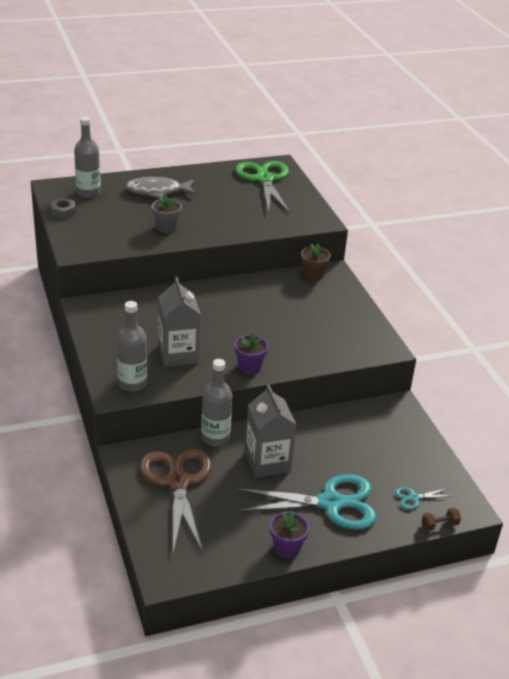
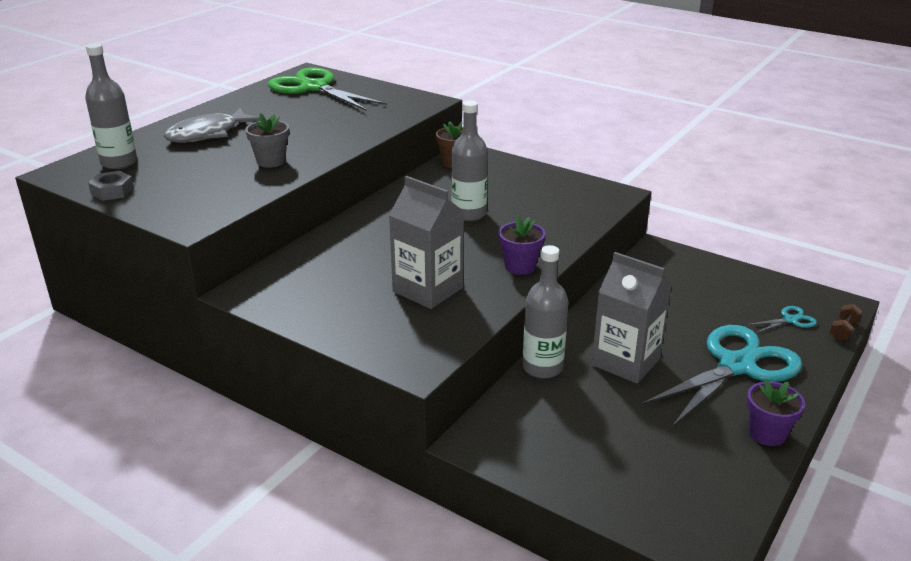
camera: 35 degrees left, 5 degrees down
(132, 384) = (421, 344): grey bottle -> grey bottle (469, 214)
(177, 482) = (571, 436): brown scissors -> none
(414, 498) = (790, 320): turquoise scissors -> turquoise scissors turned 150 degrees counterclockwise

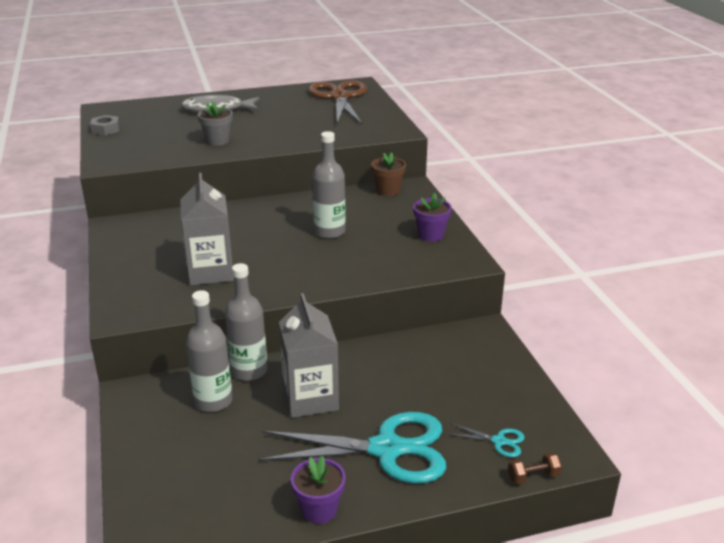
camera: 40 degrees right, 0 degrees up
(119, 163) = (140, 113): grey bottle -> grey bottle (213, 401)
(314, 88) = (339, 97): green scissors -> brown scissors
(520, 266) = (295, 284): purple flower pot -> purple flower pot (430, 235)

